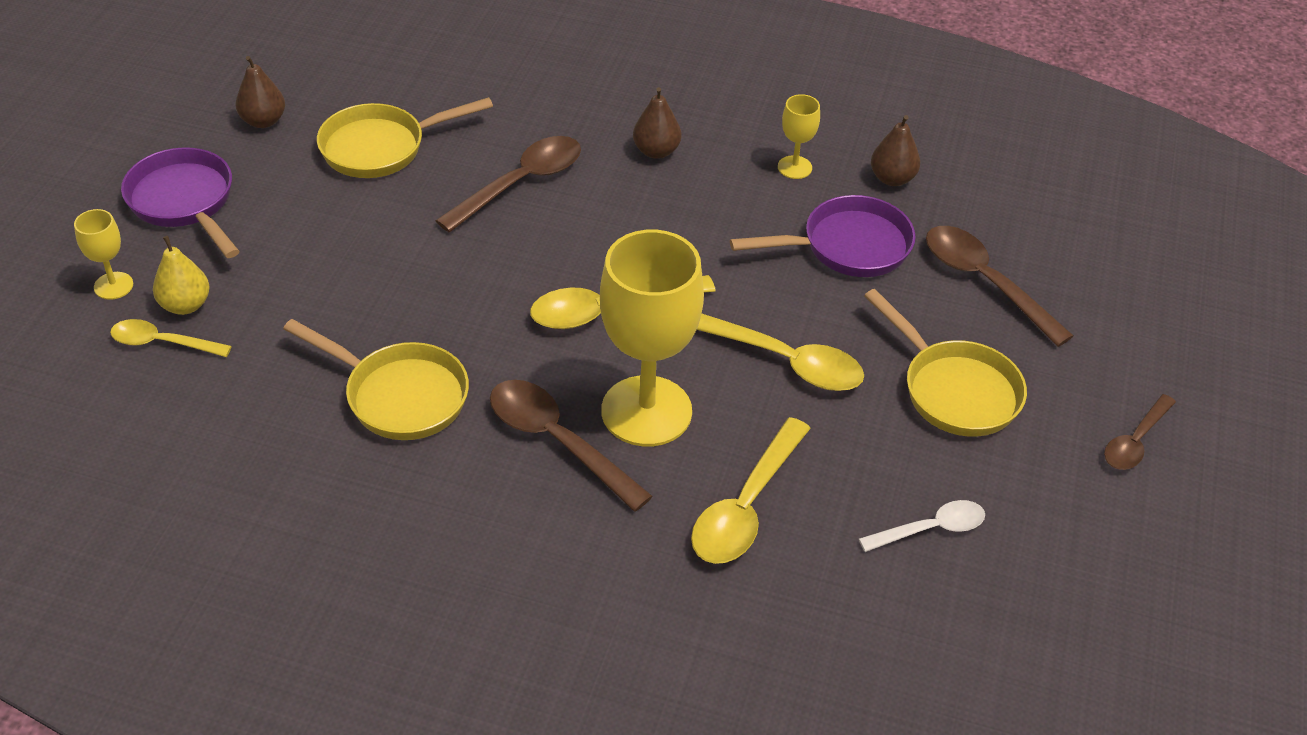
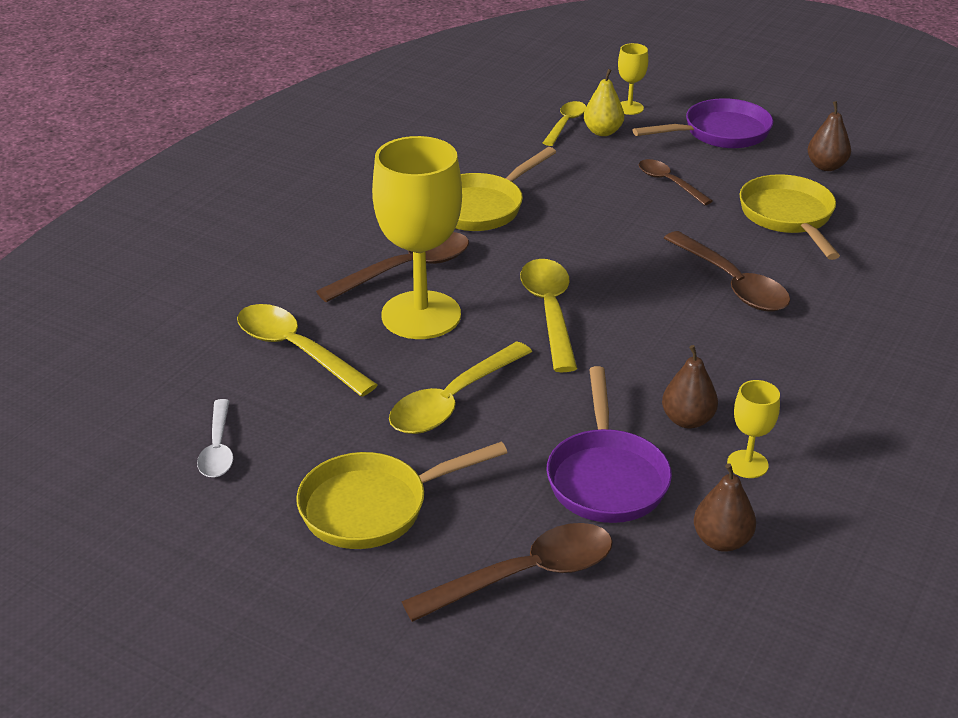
camera: 105 degrees right, 10 degrees down
(656, 151) = (779, 370): brown pear -> brown pear (687, 420)
(1135, 441) = (246, 631): brown spoon -> brown spoon (669, 183)

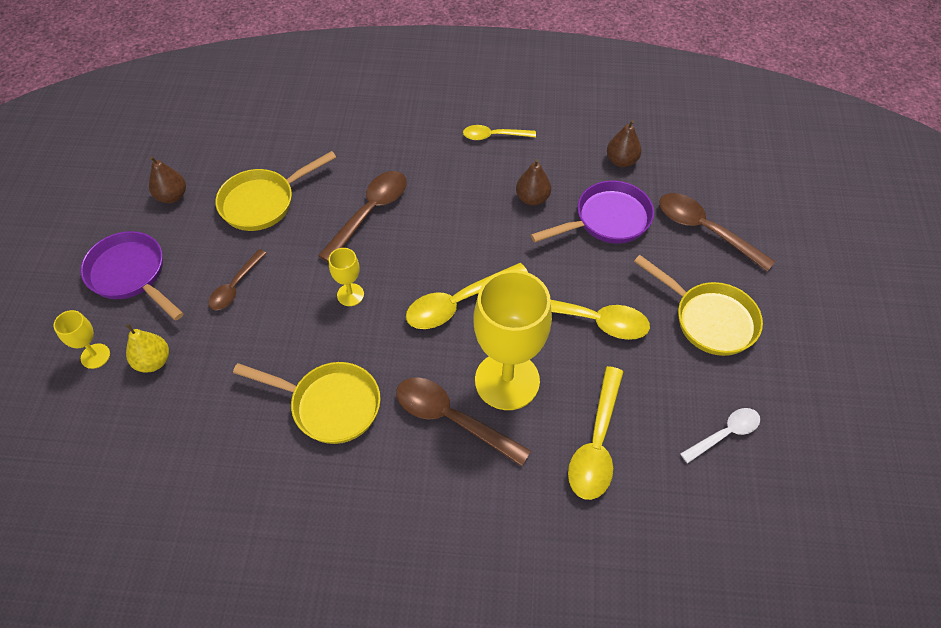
camera: 115 degrees left, 20 degrees up
(565, 124) = (145, 397): yellow spoon -> yellow spoon (494, 136)
(747, 464) = (554, 164): yellow goblet -> yellow goblet (350, 295)

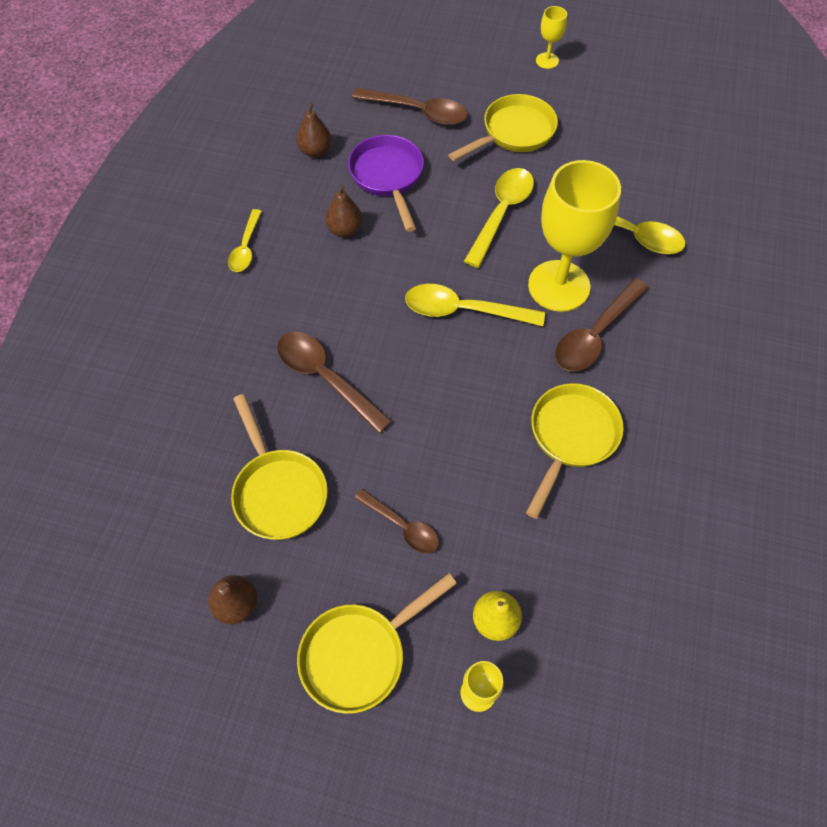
camera: 80 degrees left, 5 degrees up
(131, 275) = (360, 654): purple pan -> yellow pan
(350, 295) = (436, 407): yellow goblet -> yellow goblet (547, 61)
(459, 302) = (464, 310): yellow spoon -> yellow spoon turned 120 degrees clockwise
(705, 230) = (417, 112): brown spoon -> brown spoon turned 120 degrees counterclockwise
(724, 434) = (624, 150): white spoon -> none

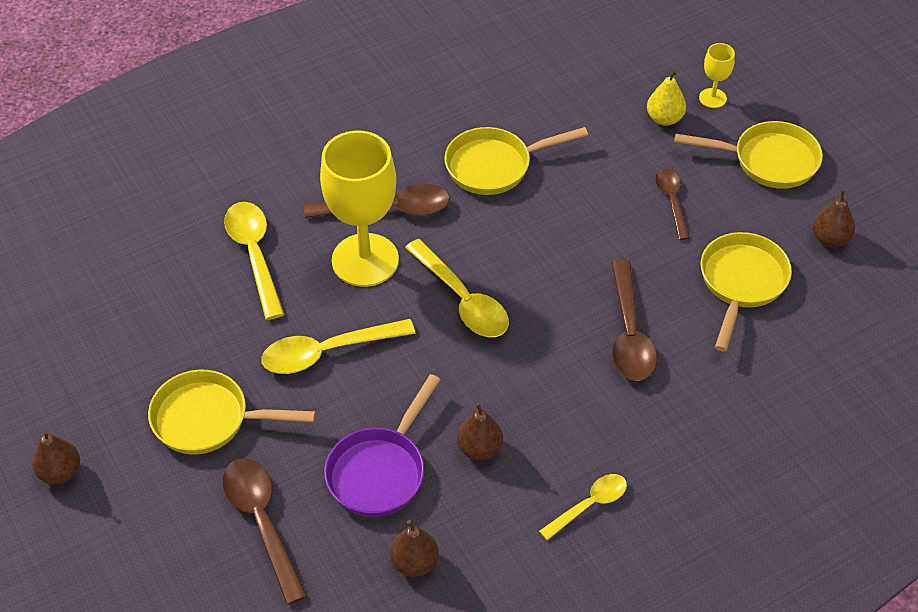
camera: 135 degrees left, 10 degrees down
(547, 61) = (60, 472): yellow goblet -> brown pear

